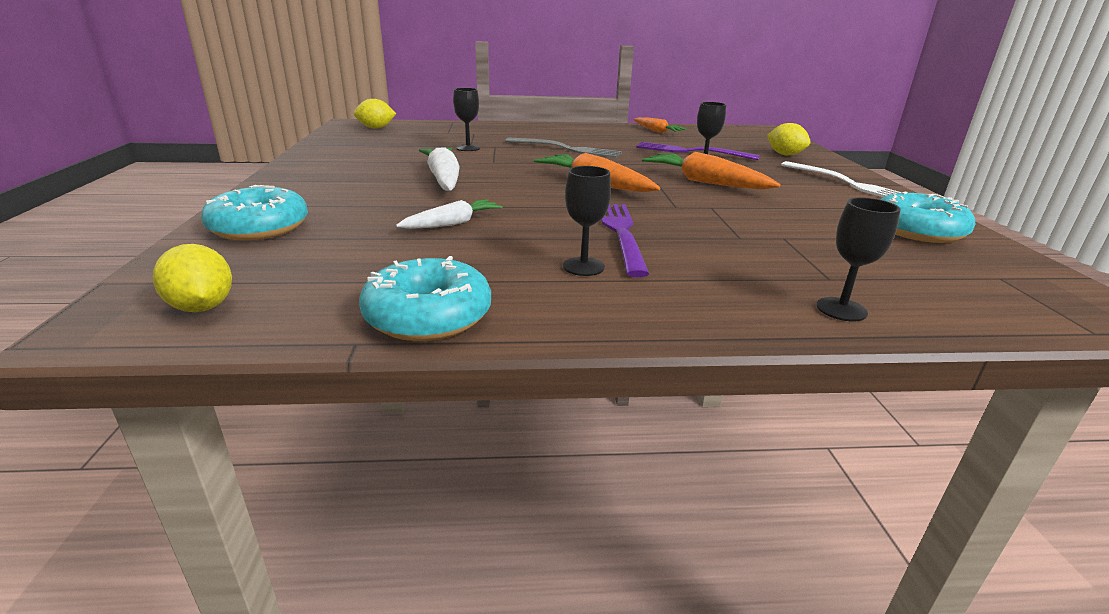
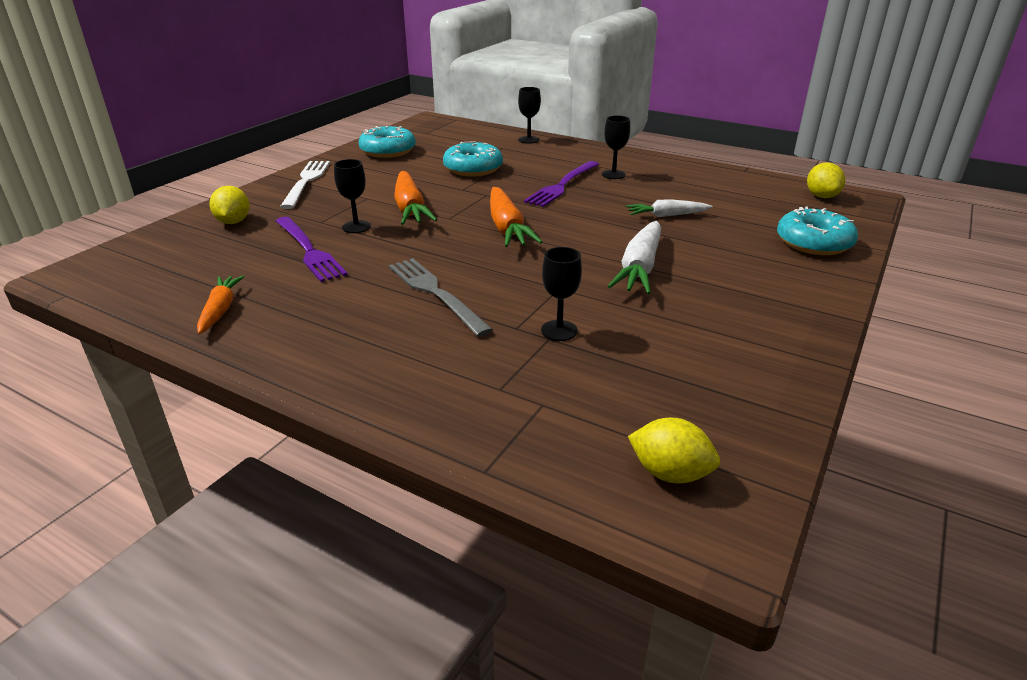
camera: 145 degrees left, 5 degrees up
(428, 316) = (710, 172): turquoise donut -> turquoise donut (473, 169)

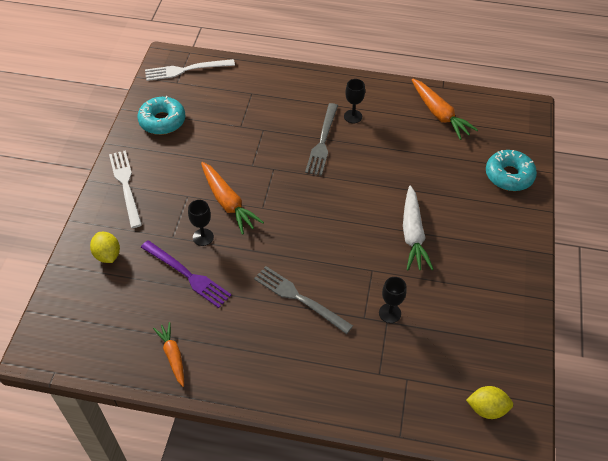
camera: 20 degrees left, 20 degrees up
(443, 127) = (186, 70): none -> white fork
(473, 169) = (245, 133): turquoise donut -> none
(507, 228) = (309, 210): orange carrot -> orange carrot (439, 114)
(528, 140) = (267, 75): black goblet -> none
(562, 185) = (322, 142): purple fork -> grey fork
(666, 215) = (409, 165): white carrot -> none
(821, 196) = (502, 113): yellow lemon -> none

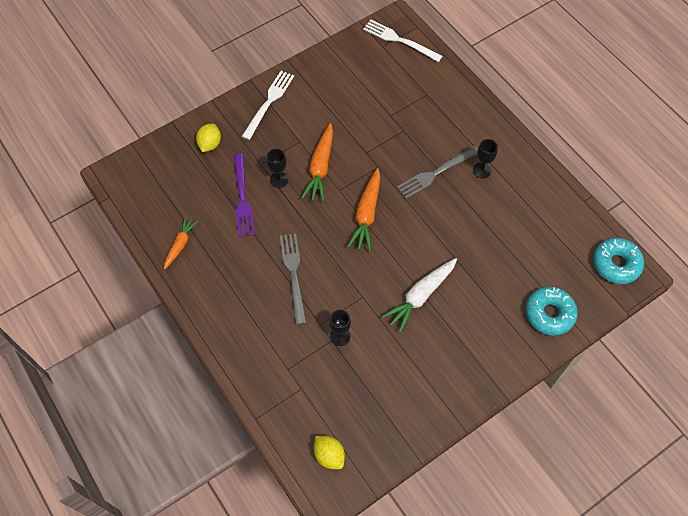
camera: 45 degrees right, 10 degrees up
(162, 121) = (341, 70): turquoise donut -> turquoise donut (616, 264)
(439, 114) = (553, 221): orange carrot -> orange carrot (366, 214)

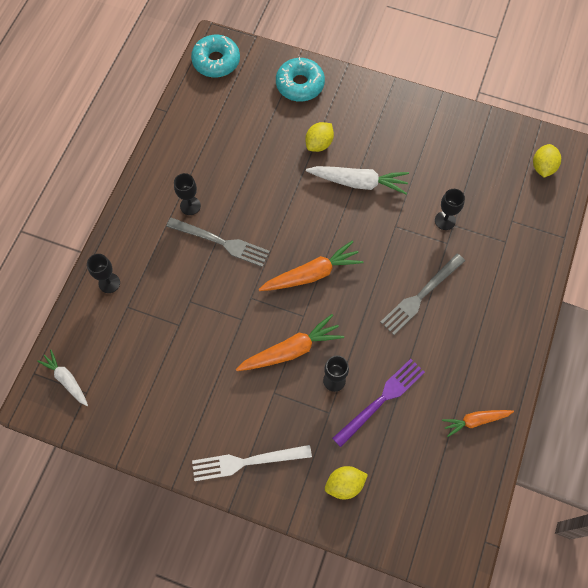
camera: 125 degrees left, 5 degrees up
(399, 40) = (66, 380): white fork -> white carrot
(453, 93) = (109, 283): none -> black goblet
(477, 290) = (319, 144): none -> yellow lemon

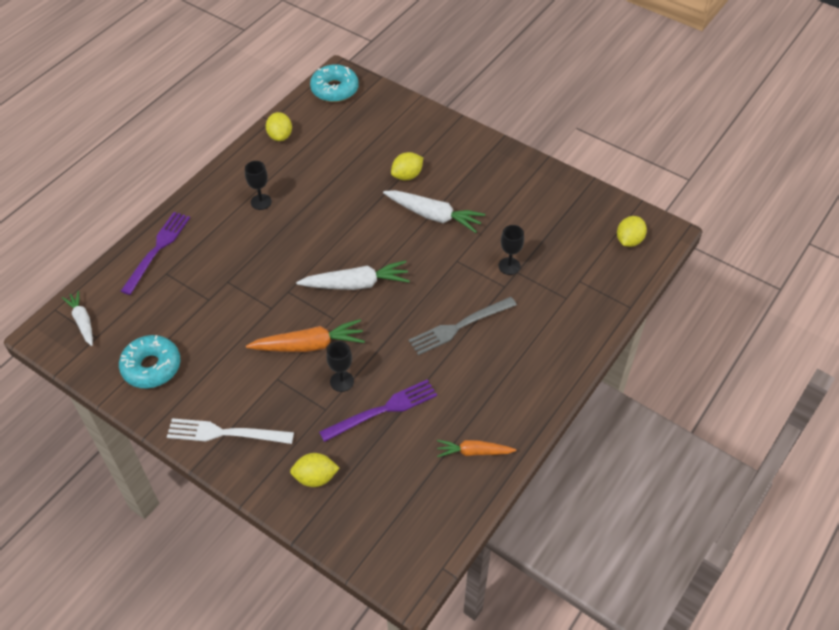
camera: 15 degrees right, 15 degrees down
(109, 283) = (157, 250): black goblet -> purple fork
(182, 127) = (280, 136): none -> yellow lemon
(221, 242) = (278, 238): grey fork -> none
(300, 84) = (408, 123): turquoise donut -> turquoise donut (151, 367)
(312, 274) = (356, 284): orange carrot -> white carrot

